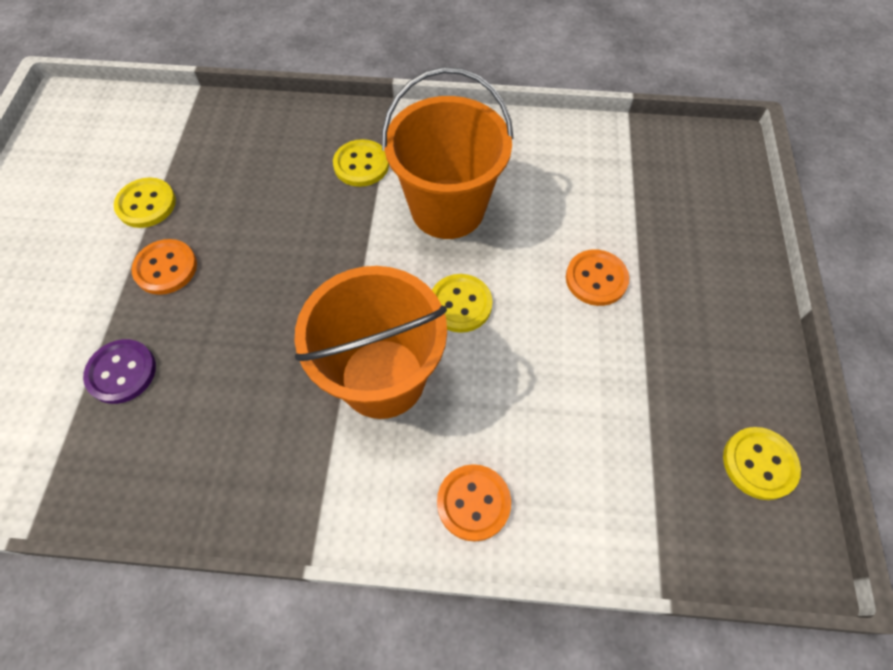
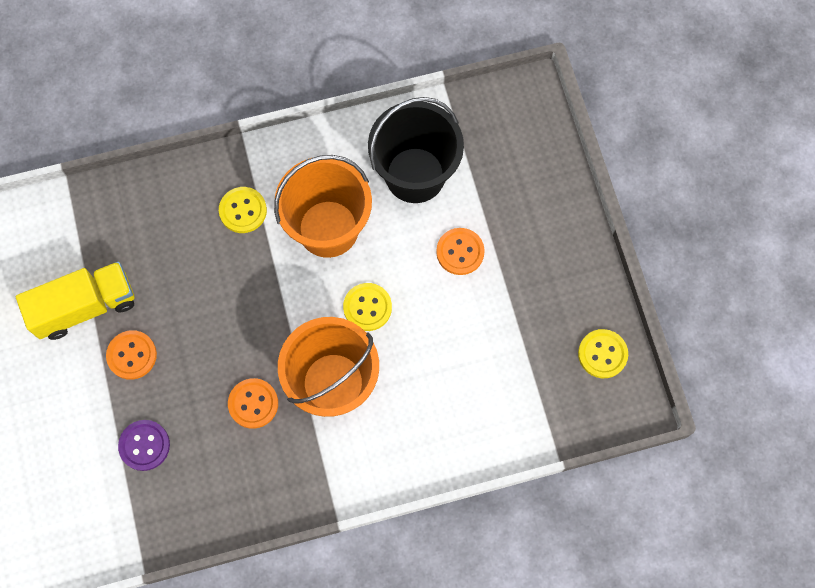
camera: 20 degrees left, 10 degrees up
(146, 204) = (85, 306): yellow button -> yellow truck
(473, 503) = (426, 446): orange button -> orange button (253, 403)
(567, 185) = (415, 175): none -> black bucket

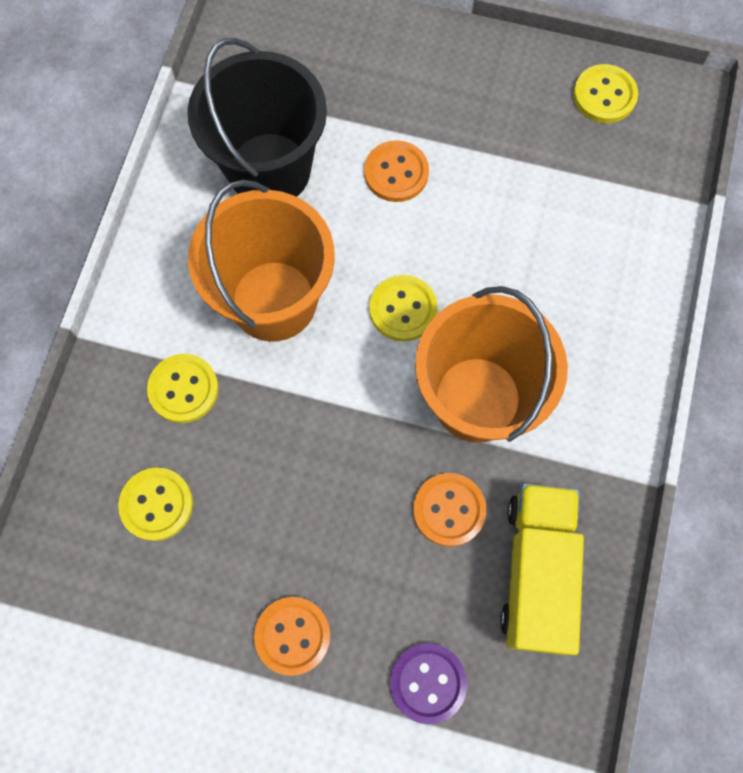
camera: 60 degrees left, 0 degrees up
(85, 306) = (185, 665): yellow truck -> yellow truck (536, 572)
(166, 237) = (156, 504): none -> yellow button

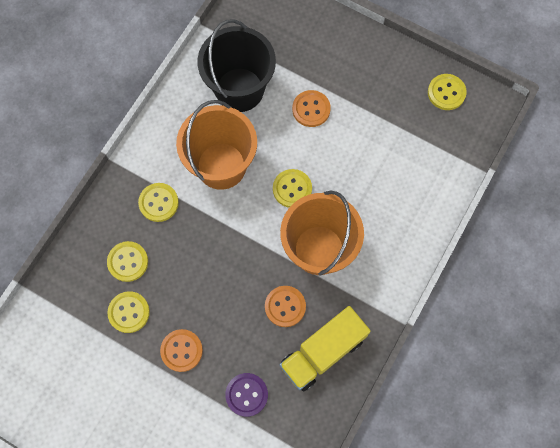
camera: 15 degrees right, 0 degrees up
(181, 593) = (129, 312): none -> yellow button
(536, 572) = (323, 352): yellow truck -> yellow truck turned 150 degrees counterclockwise

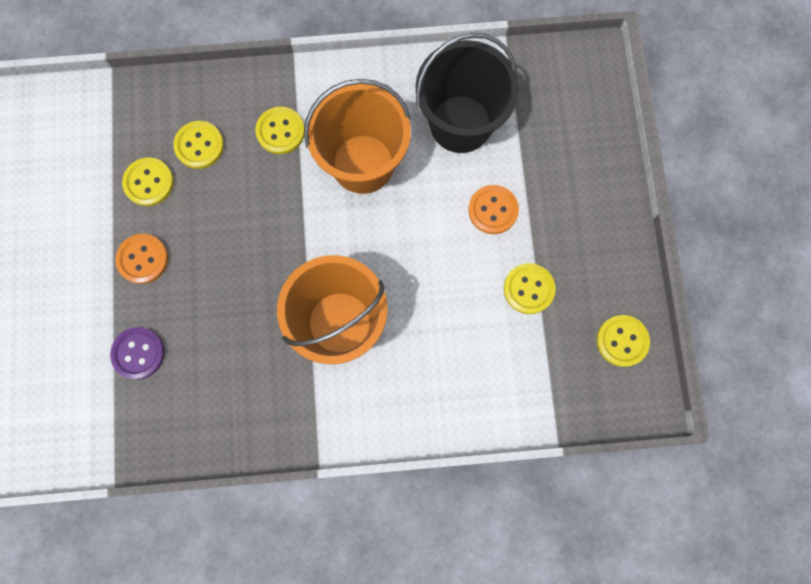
camera: 55 degrees right, 5 degrees up
(285, 306) = (255, 330): orange button -> none
(292, 189) = (388, 251): yellow button -> yellow button (528, 289)
(323, 352) = (232, 401): yellow truck -> none

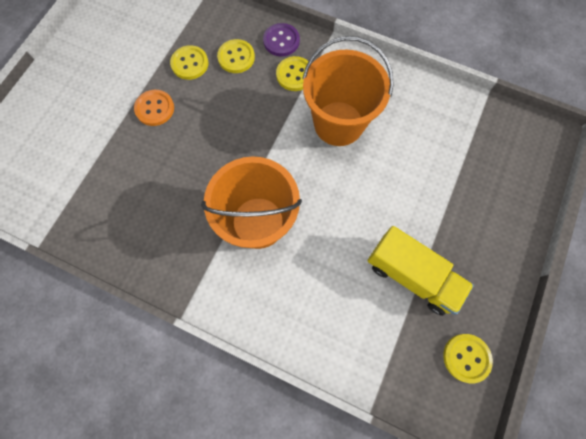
camera: 30 degrees right, 5 degrees down
(138, 353) = (112, 167): purple button -> purple button (281, 41)
(460, 124) = (424, 132): black bucket -> none
(493, 210) = (415, 203): orange button -> none
(528, 289) = (412, 275): yellow button -> yellow truck

